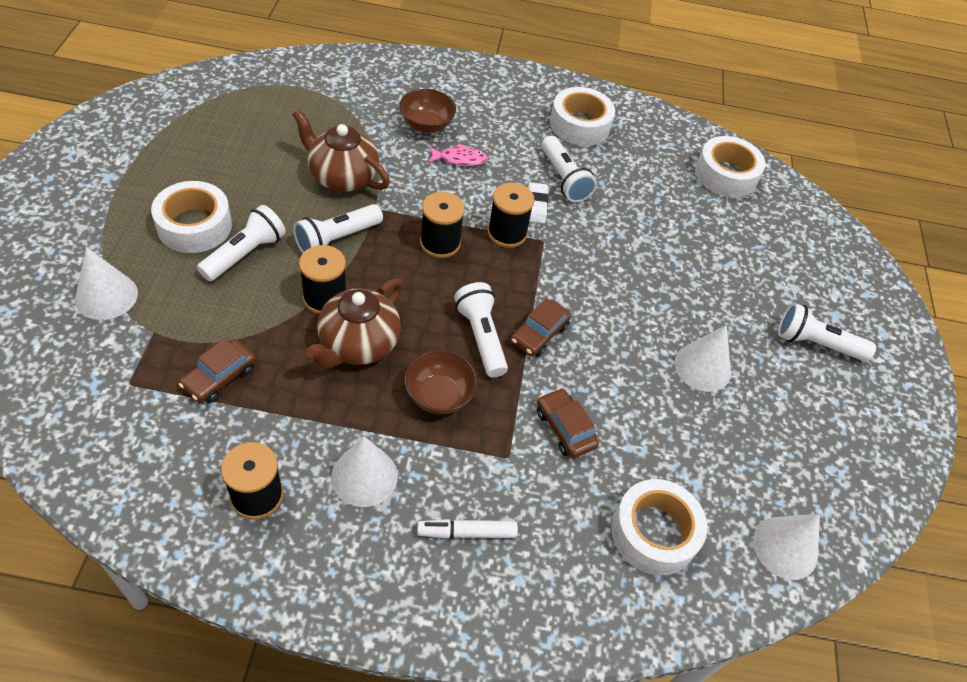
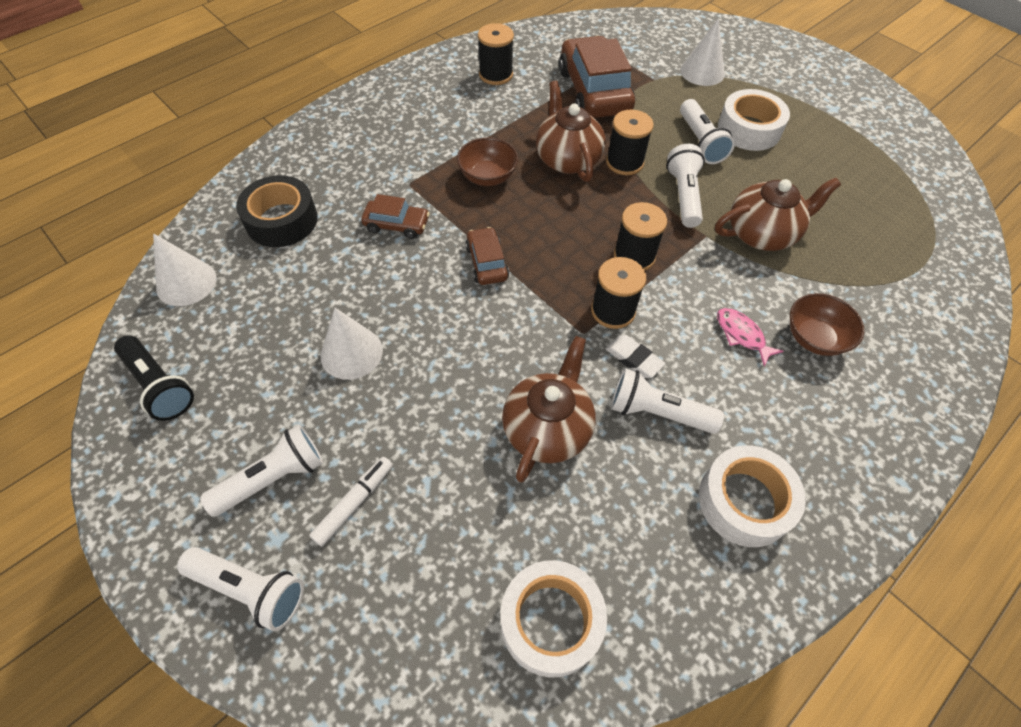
camera: 135 degrees right, 5 degrees up
(219, 377) = (594, 91): brown car -> brown car, size x1.99
(364, 476) = (464, 117): white cone -> none
(459, 159) = (742, 335): pink fish -> pink fish turned 105 degrees clockwise
(467, 532) = (384, 138): white marker -> white marker (354, 503)
(481, 337) = (515, 226): white flashlight -> white flashlight (250, 589)
(632, 225) = (547, 429): none -> brown teapot
(654, 533) = (281, 220): white tape -> black tape
(857, 471) = (159, 385): none -> black flashlight

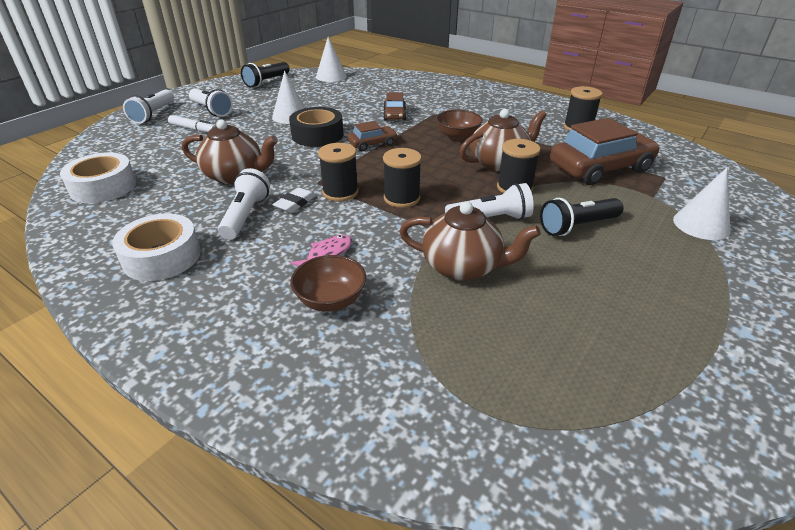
camera: 80 degrees right, 20 degrees down
(281, 220) = (384, 88): black tape -> black tape (317, 135)
(700, 142) = (577, 226): white flashlight -> black flashlight
(749, 129) = (628, 258): white tape -> none
(762, 234) = (462, 267): brown teapot -> brown teapot turned 45 degrees counterclockwise

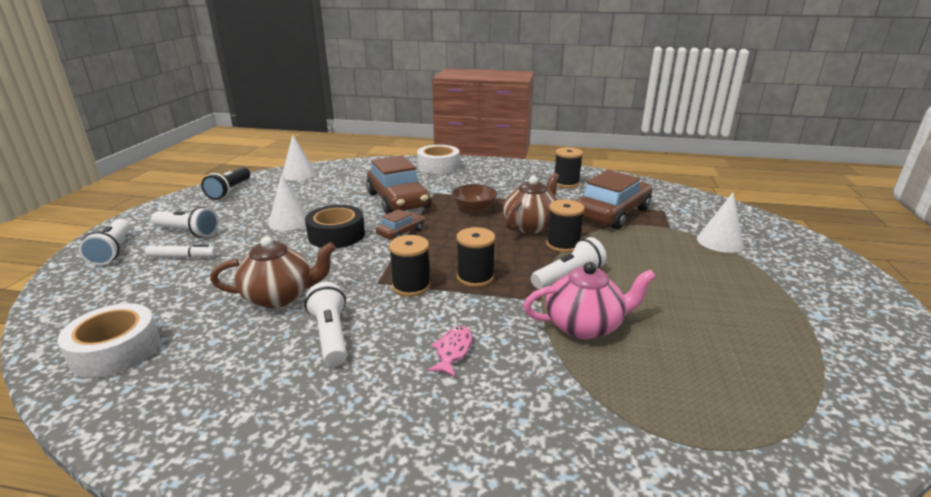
camera: 25 degrees left, 10 degrees down
(162, 257) = (269, 409): white tape -> white tape (438, 166)
(295, 203) = (374, 309): white eraser -> none
(331, 300) = (497, 395): brown bowl -> none
(394, 115) = (398, 200): brown car -> brown car, size x1.99
(462, 267) = (584, 326): brown teapot -> pink teapot
(577, 226) = (639, 265): black flashlight -> none

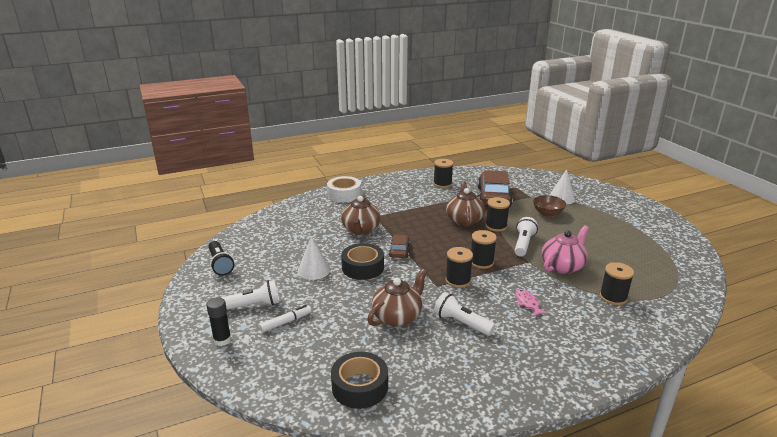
camera: 35 degrees left, 0 degrees up
(113, 251) = (222, 340): white flashlight -> black glue stick
(115, 350) = (360, 387): white tape -> black tape
(299, 174) = (251, 233): white cone -> none
(398, 200) = (361, 230): brown car -> brown teapot
(474, 209) = (417, 220): brown bowl -> brown bowl (547, 213)
(604, 405) = (613, 297): none -> black spool

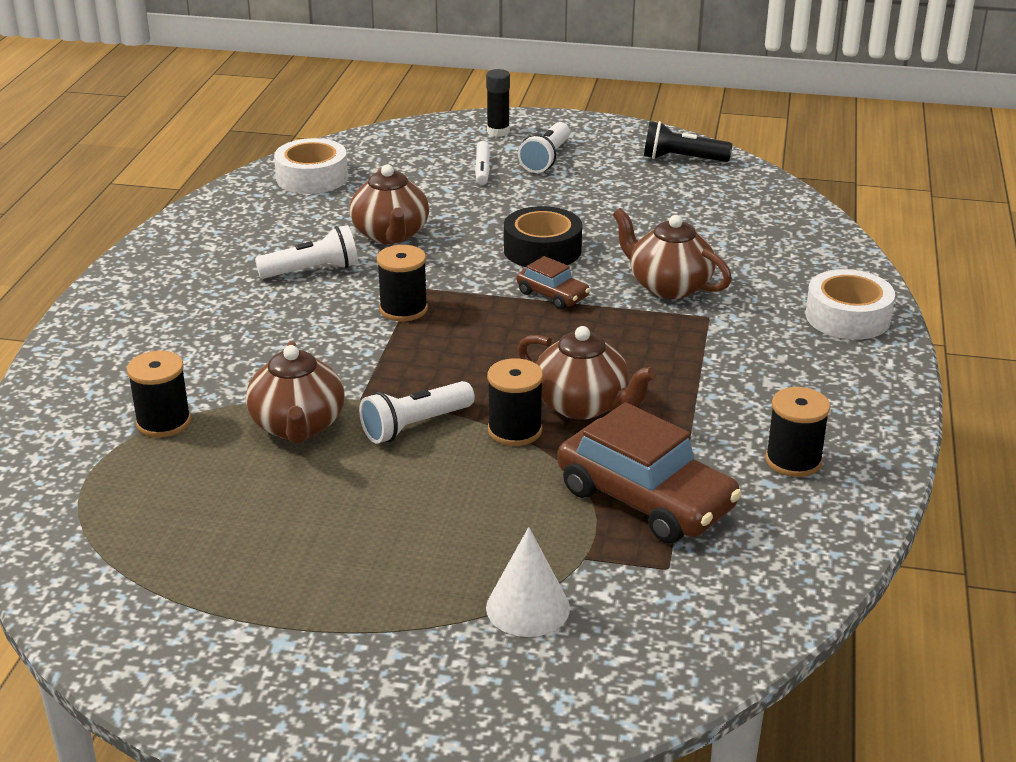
camera: 125 degrees right, 5 degrees up
(313, 270) = (582, 214): white cone -> none
(360, 387) = (312, 177): black tape -> white tape
(481, 262) = (420, 353): black spool -> none
(523, 244) = (415, 426): white flashlight -> white flashlight turned 90 degrees clockwise
(527, 303) = (270, 338): pink fish -> none
(547, 213) = (484, 532): brown bowl -> none
(562, 266) = (298, 426): pink teapot -> brown teapot

